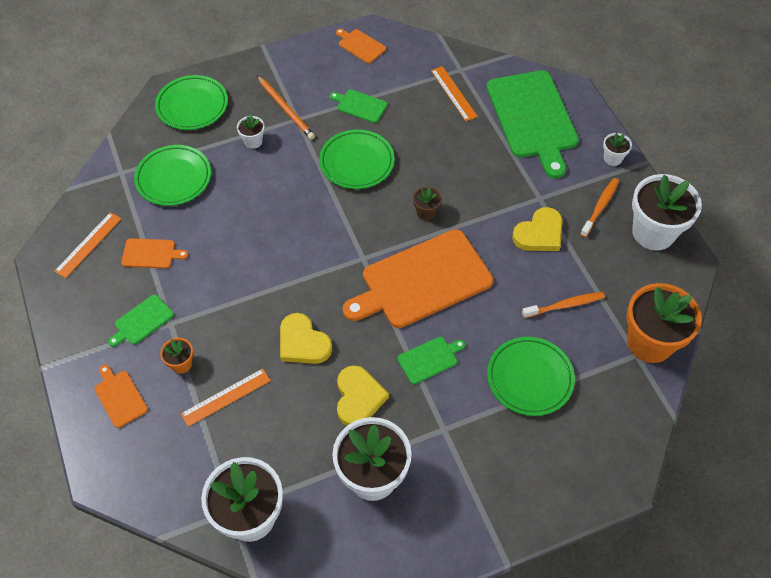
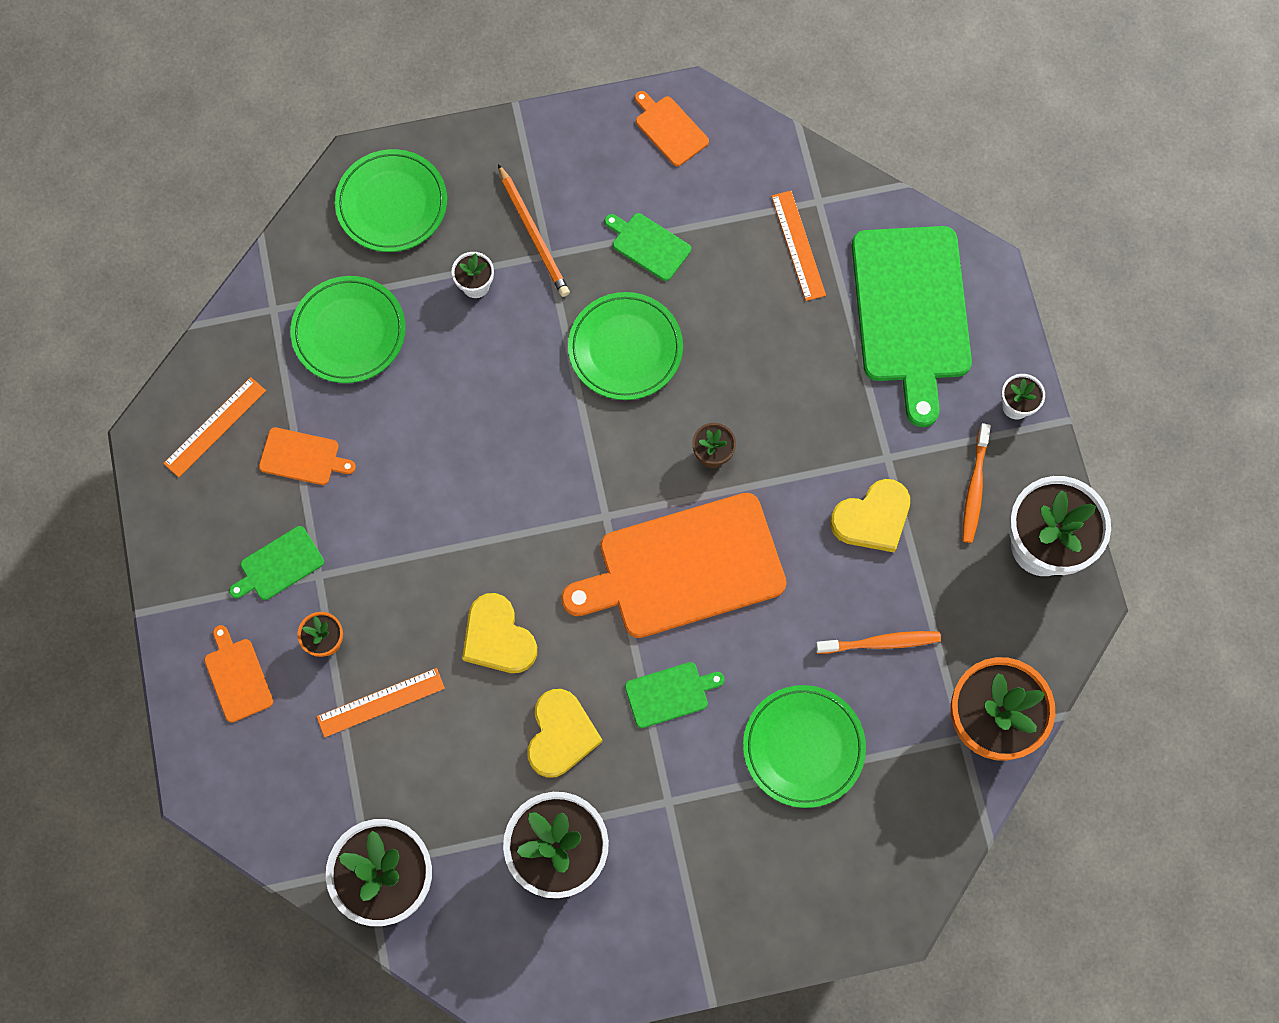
camera: 10 degrees right, 15 degrees up
(600, 207) = (974, 488): orange toothbrush -> orange toothbrush turned 150 degrees clockwise

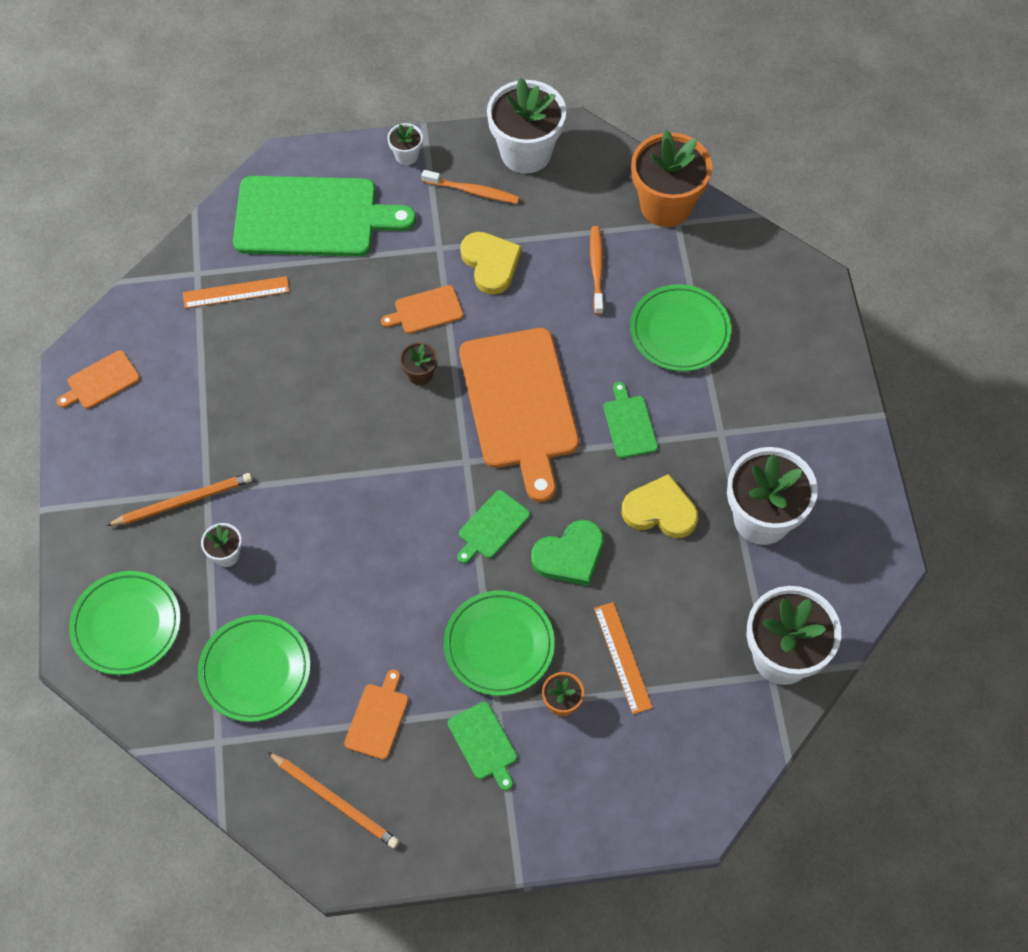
camera: 85 degrees left, 10 degrees down
(215, 427) = (335, 801): orange ruler -> orange pencil
(237, 677) = (590, 785): orange cutting board -> orange cutting board (426, 310)
(498, 637) = (570, 555): yellow heart -> green heart
(625, 349) = (311, 434): green plate -> green plate (499, 645)
(648, 245) = (213, 407): green cutting board -> green cutting board (492, 526)

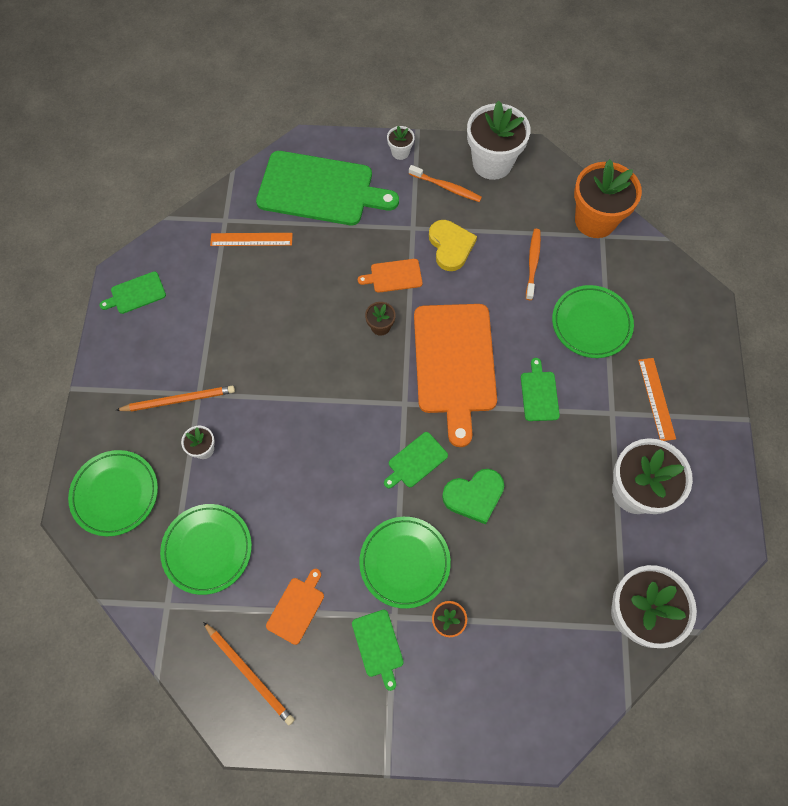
camera: 10 degrees right, 5 degrees up
(101, 381) = (136, 293): orange cutting board -> green cutting board
(622, 657) = (503, 591): orange ruler -> orange ruler (656, 399)
(660, 510) = (553, 470): yellow heart -> none

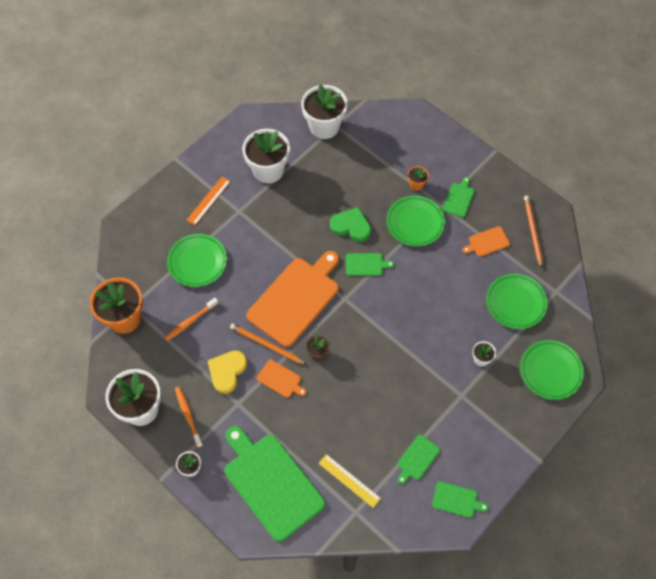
camera: 140 degrees left, 5 degrees down
(179, 400) = (476, 400): orange pencil -> orange pencil (266, 345)
(251, 239) = (349, 480): orange ruler -> yellow ruler
(539, 394) = (266, 248): green cutting board -> green cutting board (417, 459)

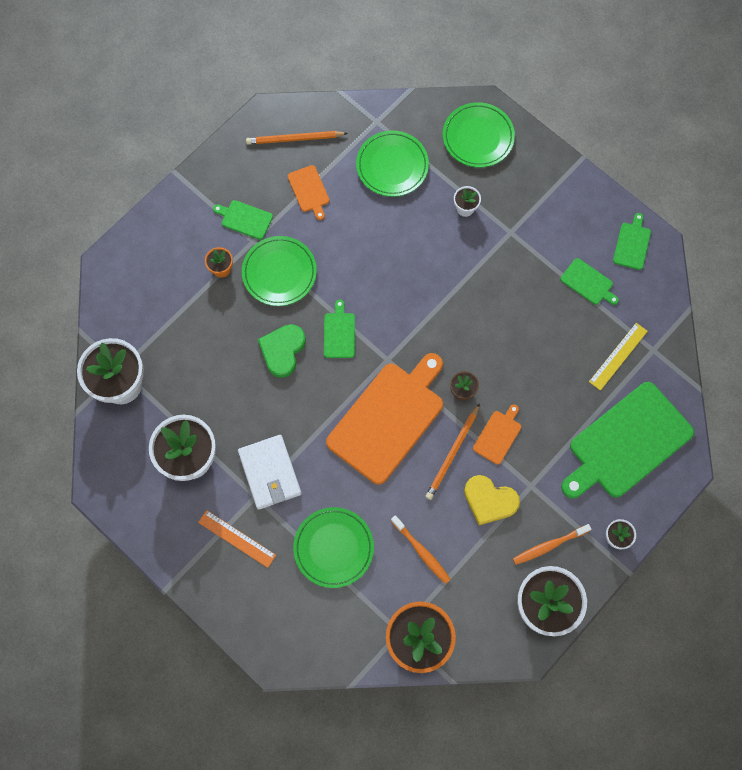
camera: 90 degrees left, 10 degrees up
(256, 220) = (270, 473): none -> white wallet
(295, 299) = (388, 419): orange cutting board -> orange cutting board turned 90 degrees clockwise

